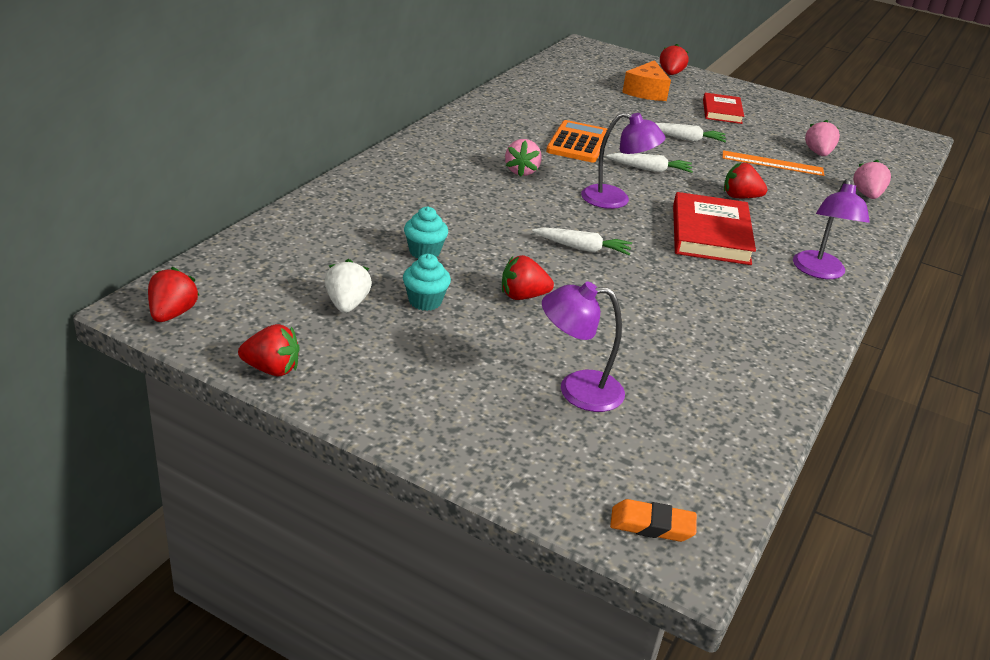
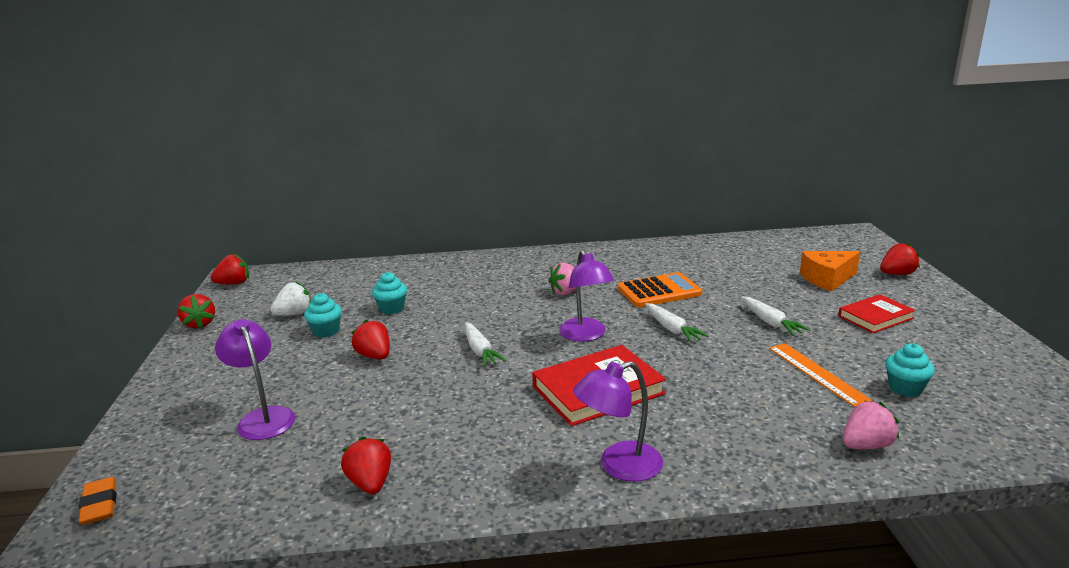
camera: 60 degrees right, 10 degrees down
(740, 197) = (703, 380): red strawberry -> red strawberry (370, 483)
(818, 153) = (905, 388): pink strawberry -> turquoise cupcake

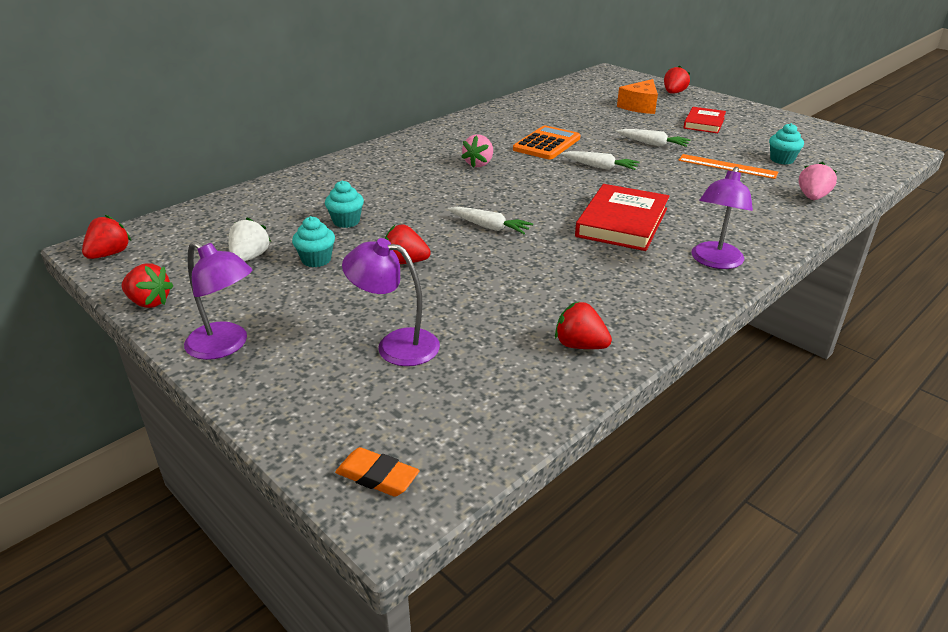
camera: 40 degrees left, 10 degrees up
(586, 335) = (549, 190): purple lamp -> purple lamp (225, 346)

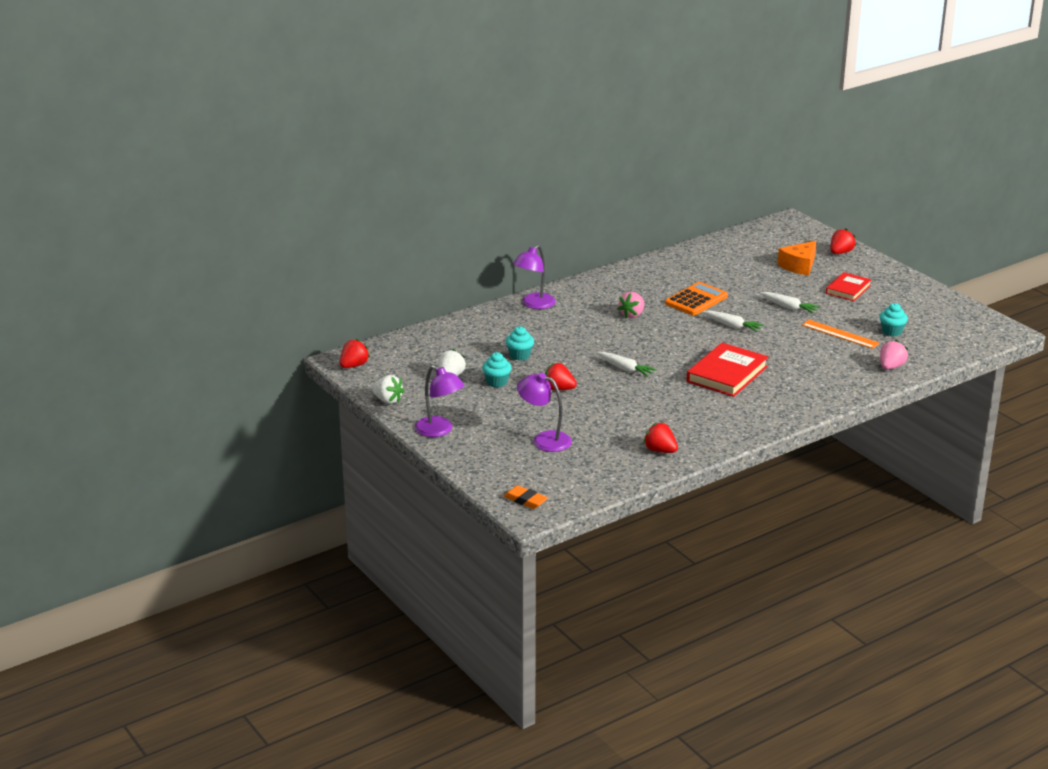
camera: 10 degrees right, 5 degrees down
(149, 302) = (388, 400): red strawberry -> white strawberry
(715, 262) = (779, 408): purple lamp -> purple lamp (534, 304)

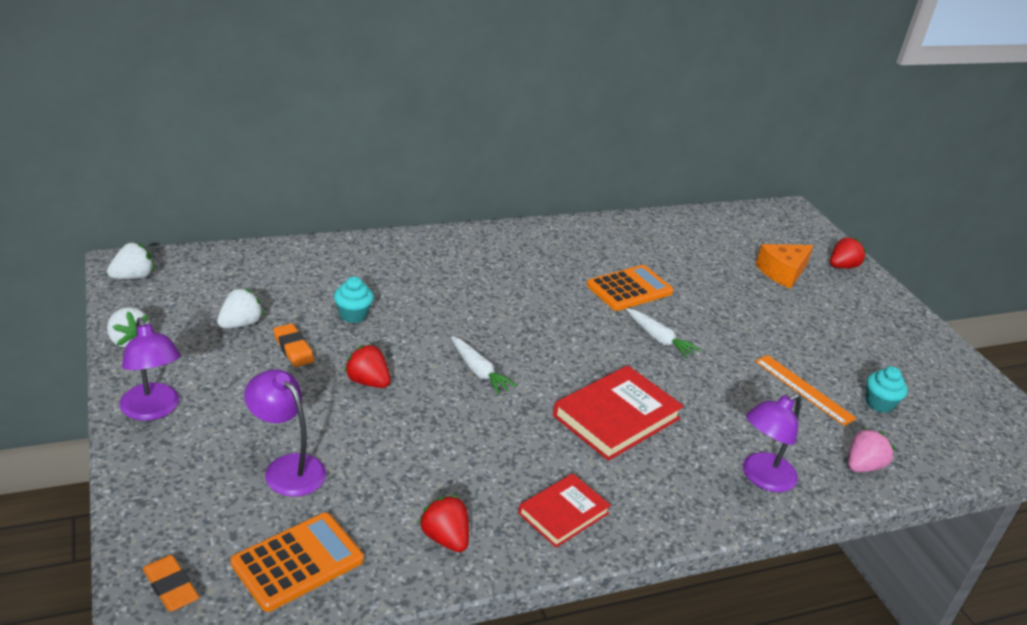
camera: 10 degrees right, 5 degrees up
(354, 365) = (133, 277): red strawberry -> white strawberry
(497, 382) = (293, 349): turquoise cupcake -> orange eraser
(534, 304) = (422, 246): purple lamp -> purple lamp (761, 477)
(585, 477) = (298, 562): none -> orange calculator
(632, 315) = (536, 290): pink strawberry -> none
(788, 307) = (747, 329): white carrot -> none
(848, 289) = (836, 321): red book -> red book (563, 513)

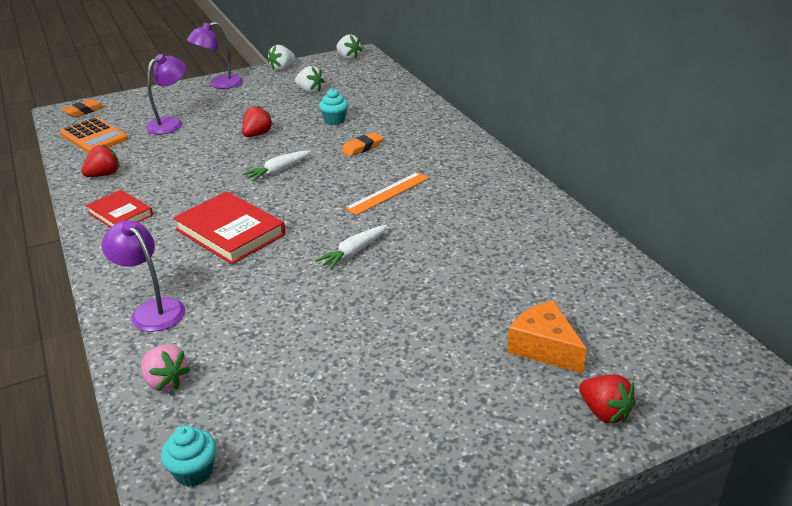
camera: 90 degrees right, 0 degrees up
(293, 349) = (288, 108): orange eraser -> orange eraser (362, 147)
(629, 289) = (436, 234): orange calculator -> none
(804, 389) = (292, 347): orange ruler -> orange ruler (387, 193)
(879, 404) = (276, 410): turquoise cupcake -> turquoise cupcake (194, 472)

